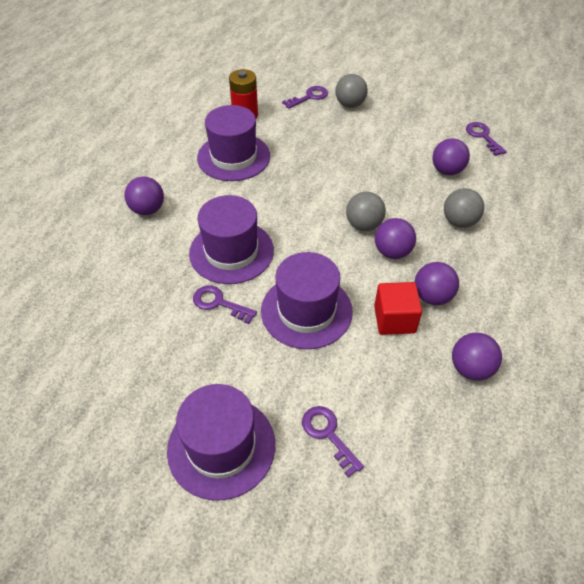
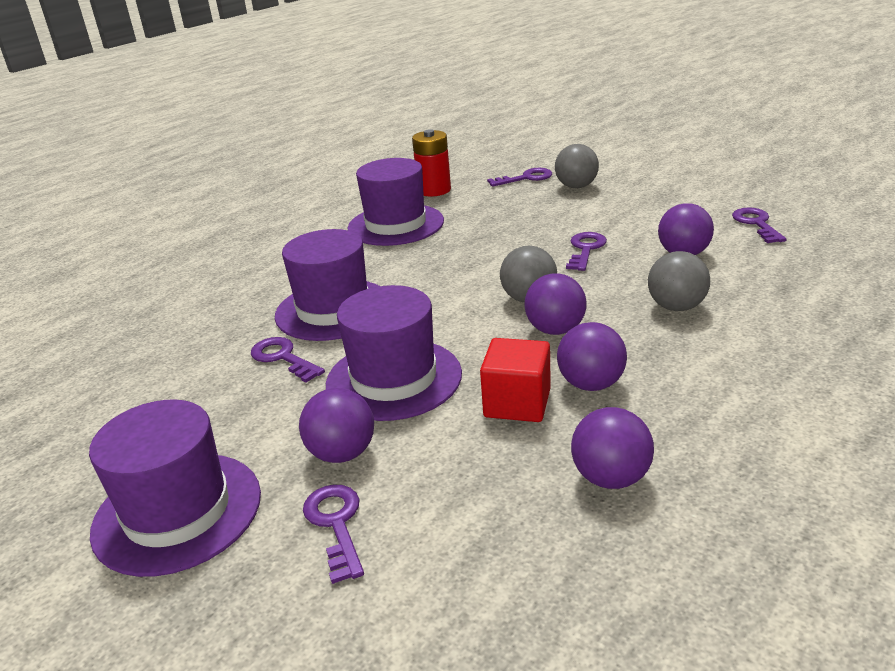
camera: 20 degrees right, 20 degrees down
(148, 209) = (260, 263): purple ball -> purple ball (342, 453)
(382, 172) = (585, 249): none -> purple key

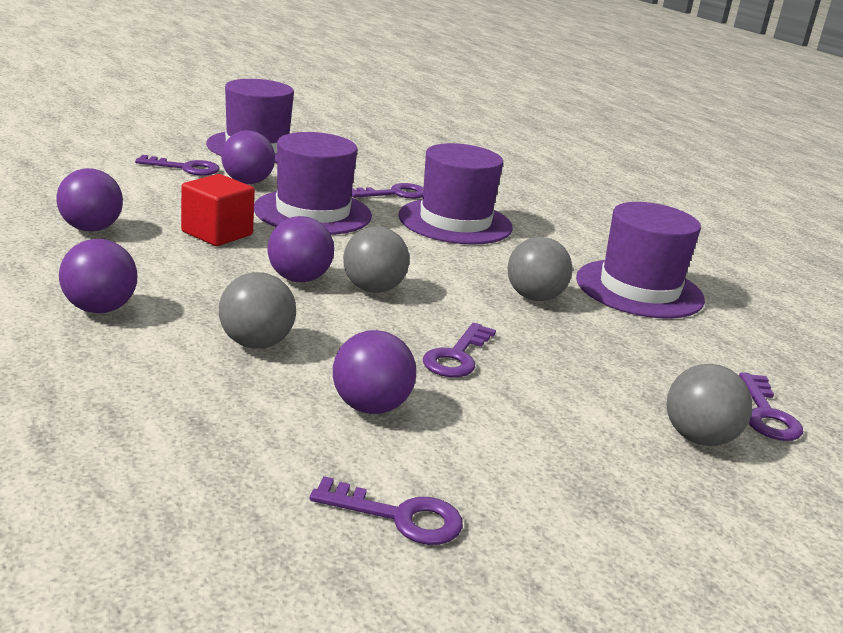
camera: 105 degrees right, 5 degrees down
(434, 190) = (751, 339): red battery -> none
(459, 249) = (534, 297): none -> grey ball
(585, 249) = (457, 356): purple key -> purple key turned 75 degrees clockwise
(591, 384) = (197, 261): purple ball -> purple ball (100, 309)

